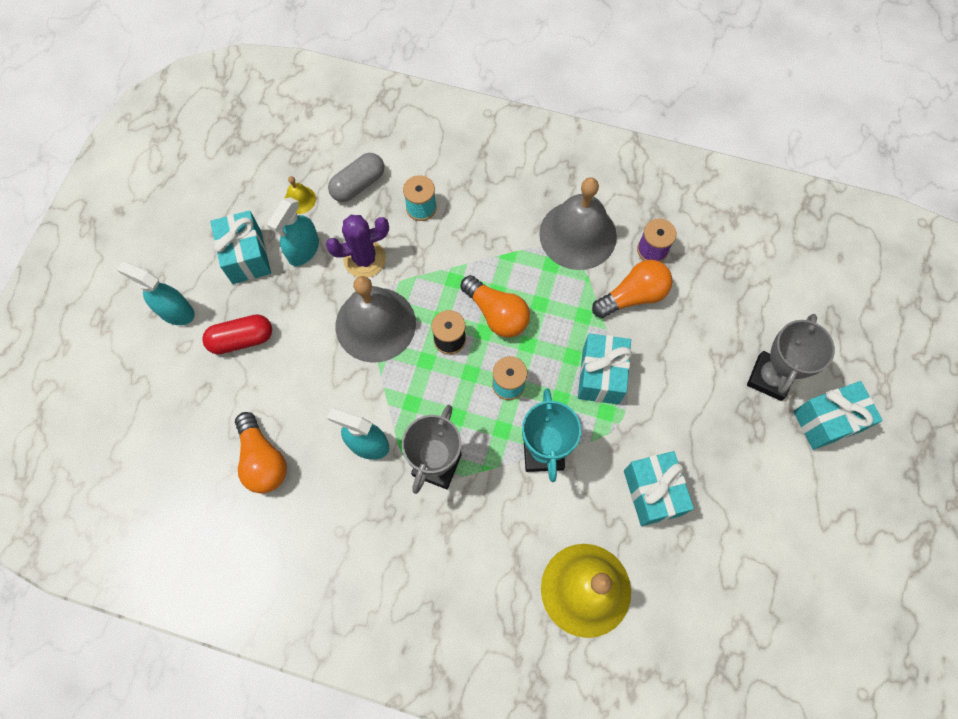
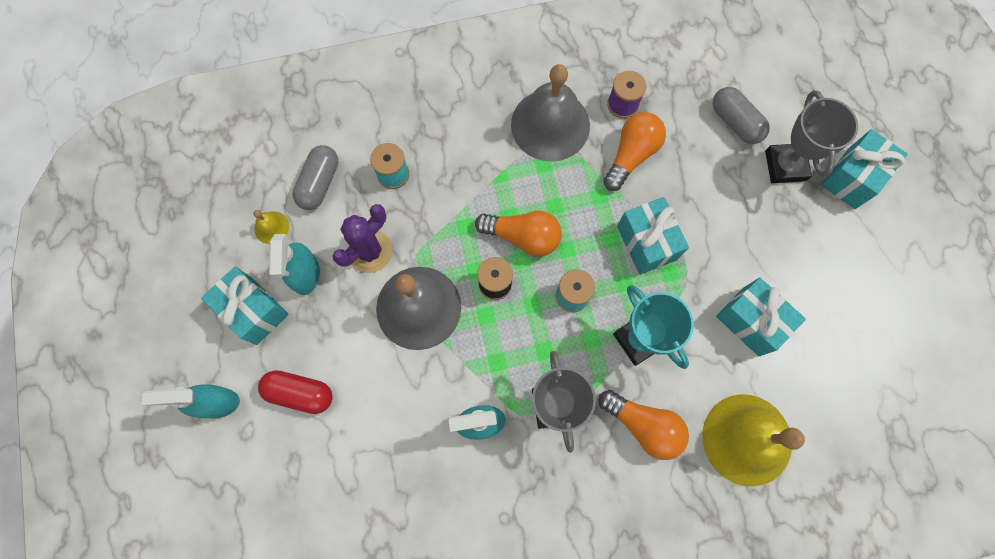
camera: 30 degrees left, 5 degrees up
(242, 339) = (300, 393): red capsule -> red capsule turned 60 degrees clockwise
(262, 460) = (392, 495): orange light bulb -> orange light bulb (643, 425)
(746, 316) = (735, 122): none -> grey capsule

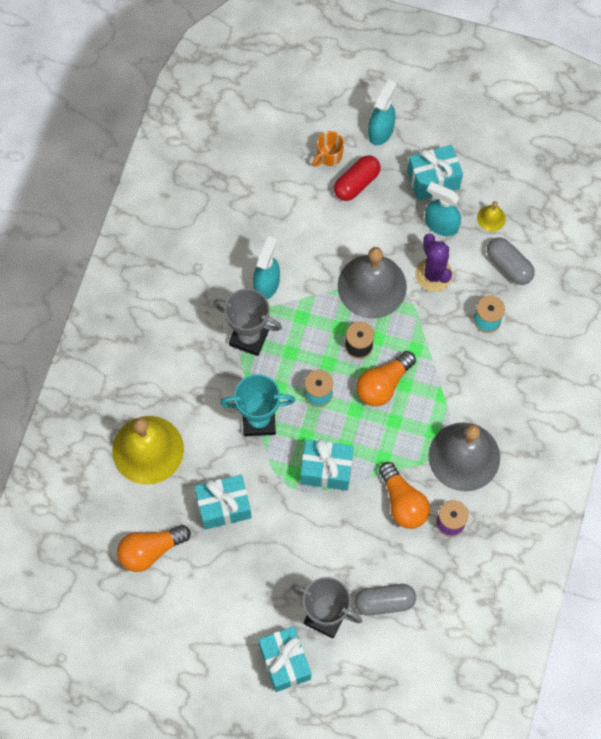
camera: 120 degrees right, 5 degrees down
(279, 445) = (329, 156): none -> orange mug
(643, 425) = (200, 387): orange light bulb -> orange light bulb (150, 550)

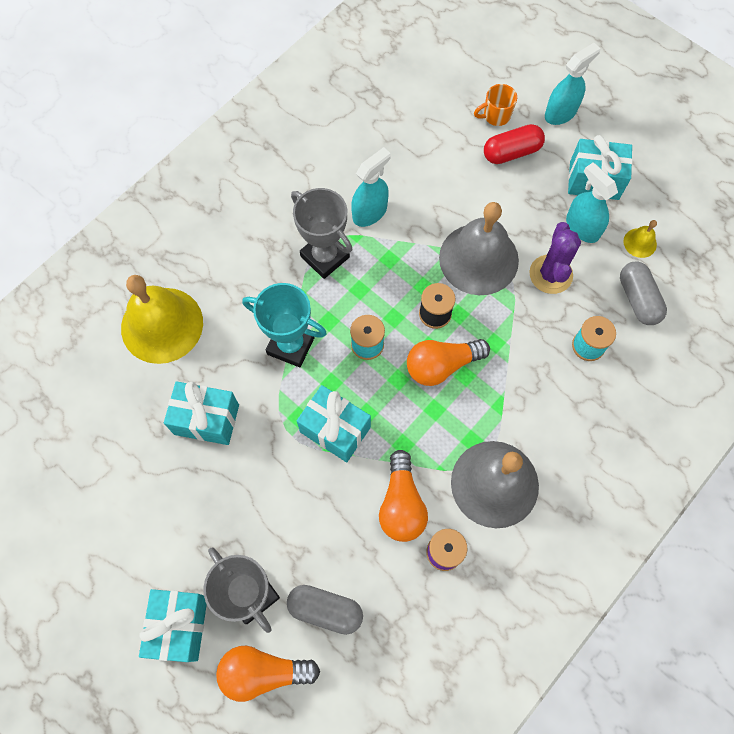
camera: 25 degrees right, 0 degrees up
(150, 550) = (106, 431): orange light bulb -> orange light bulb (263, 672)

